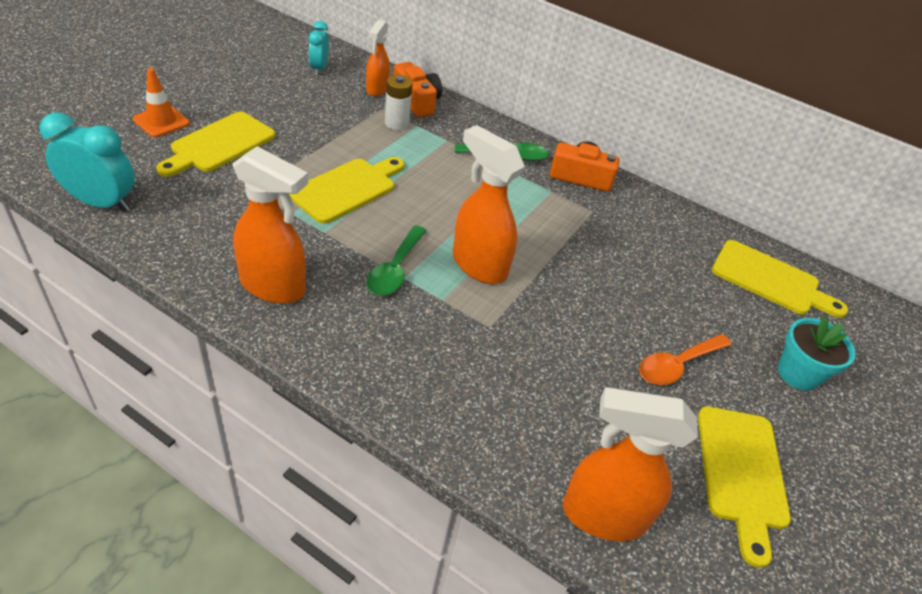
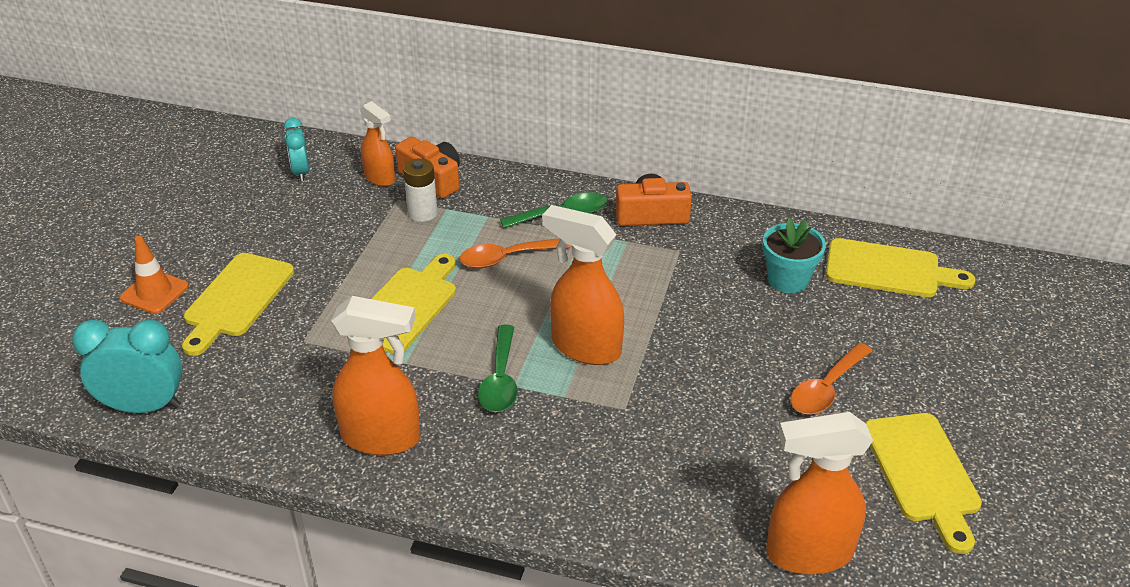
camera: 10 degrees left, 5 degrees down
(377, 89) = (380, 178): orange spray bottle -> orange spray bottle turned 45 degrees counterclockwise
(447, 176) = (507, 258): none -> orange spoon
(798, 374) = (946, 359): turquoise flower pot -> turquoise flower pot (788, 280)

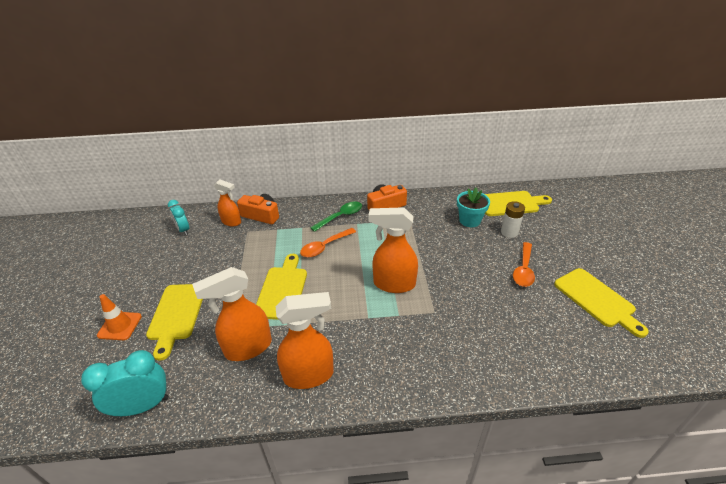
camera: 20 degrees left, 0 degrees up
(422, 213) = (265, 235): white battery -> white battery (509, 232)
(500, 379) = (358, 316): green spoon -> none
(808, 553) = (577, 364): orange spray bottle -> orange spray bottle (247, 348)

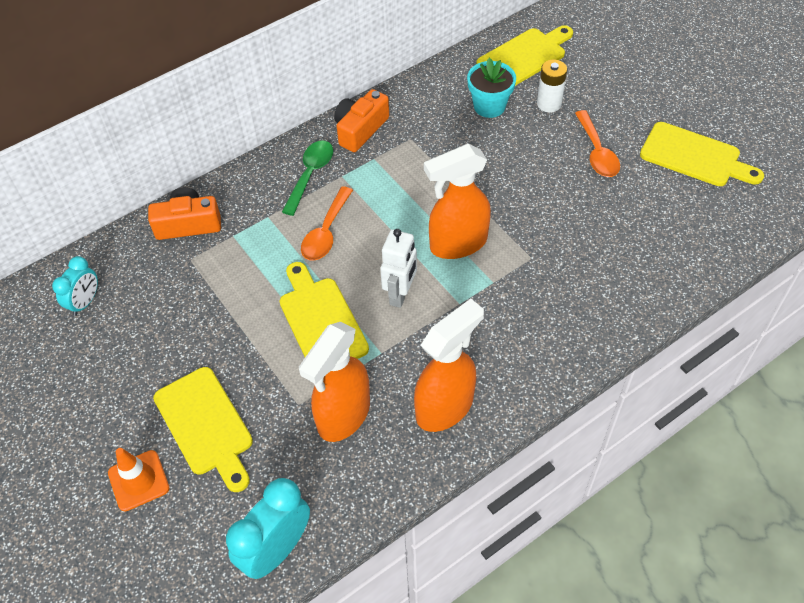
camera: 30 degrees left, 15 degrees up
(183, 230) = (85, 302): turquoise clock -> turquoise clock turned 90 degrees counterclockwise
(231, 222) = (151, 255): orange spray bottle -> none
(337, 296) = (400, 294): none -> white robot

